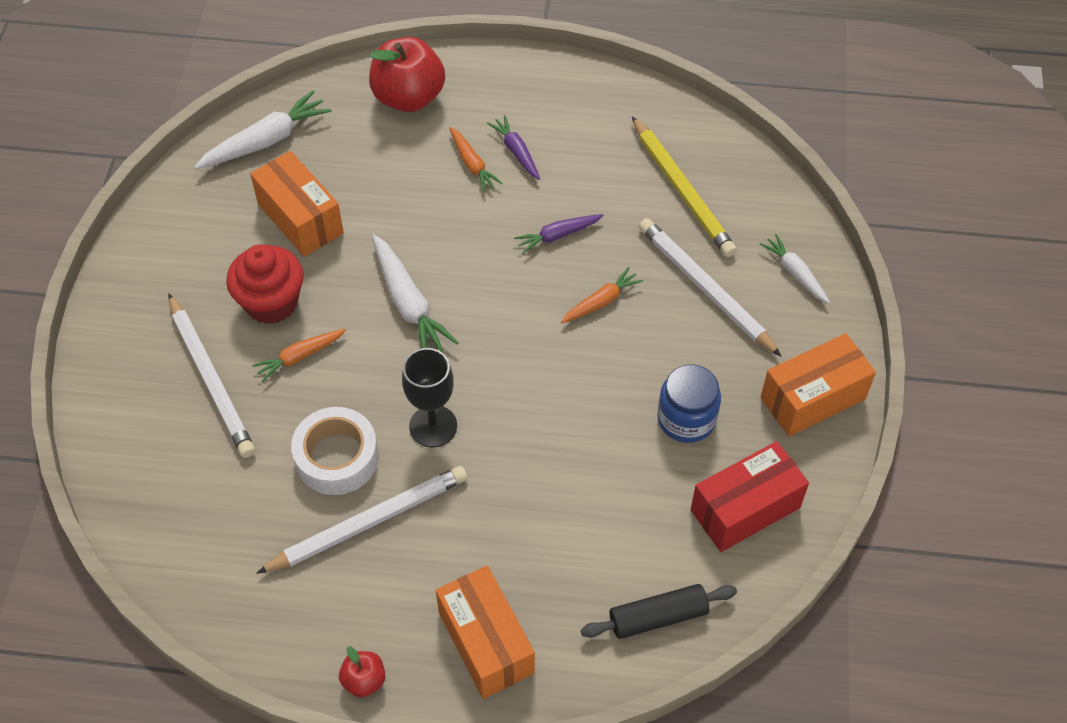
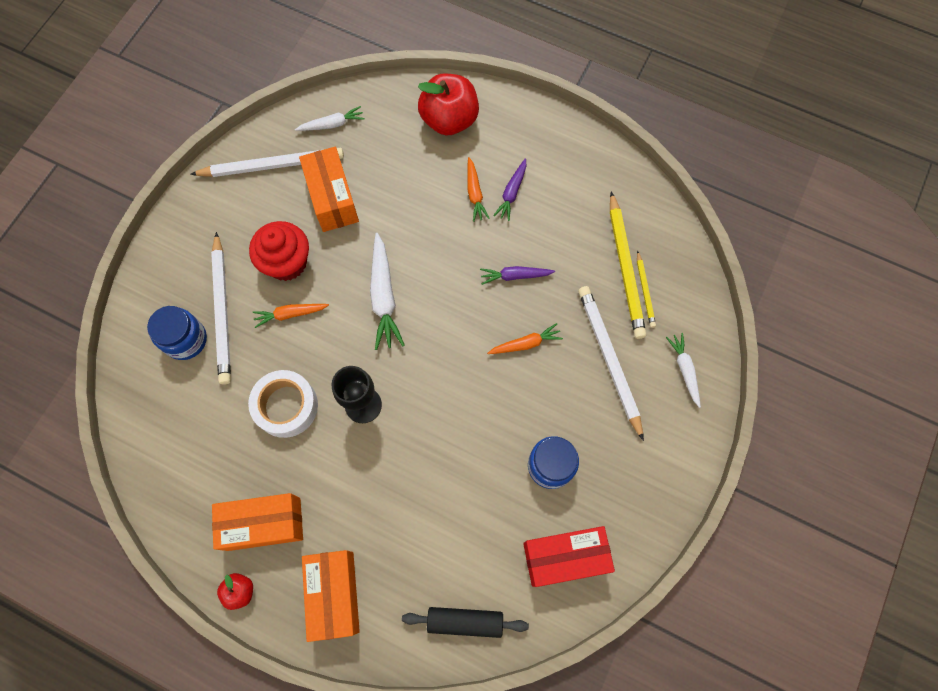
camera: 20 degrees right, 15 degrees up
(176, 425) = (185, 340): none -> blue jar
(266, 140) = (332, 124): white carrot -> white carrot, size x0.61
(368, 522) = (289, 467): white pencil -> white pencil (272, 165)
(516, 152) = (512, 193): purple carrot -> purple carrot turned 150 degrees counterclockwise
(714, 207) = (645, 291): none -> yellow pencil
(813, 398) = (654, 483): orange box -> orange box (264, 524)

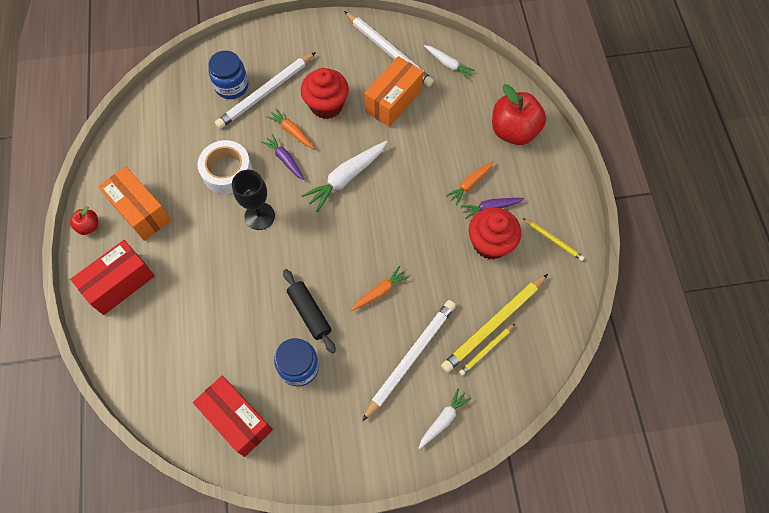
camera: 55 degrees right, 5 degrees down
(334, 594) = (120, 283): orange box -> red box
(465, 621) = (150, 379): black rolling pin -> black rolling pin (310, 313)
(515, 276) = (426, 251): purple carrot -> purple carrot (285, 159)
(526, 344) = (380, 291): orange carrot -> orange carrot turned 75 degrees counterclockwise
(546, 217) = (490, 243): none -> red cupcake
(581, 165) = (553, 240): none -> yellow pencil

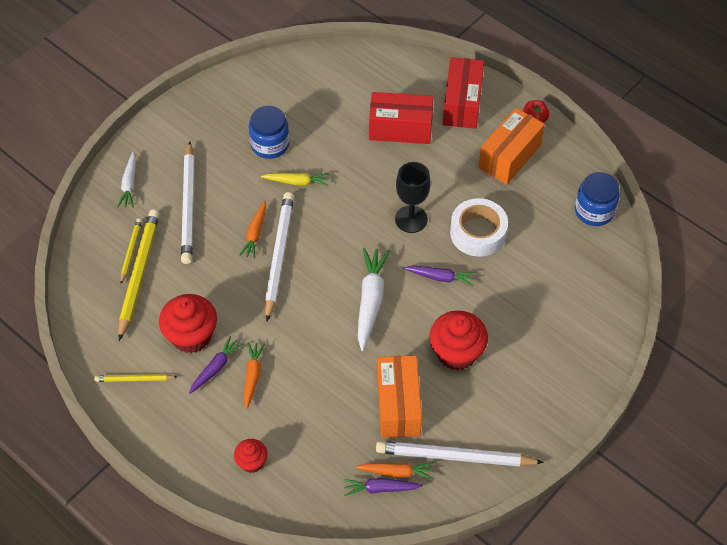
camera: 140 degrees right, 10 degrees down
(140, 211) = (509, 156): orange box -> orange box turned 60 degrees counterclockwise
(231, 86) = (562, 306): blue jar -> blue jar (594, 211)
(237, 419) = (283, 88): red box -> red box (400, 129)
(266, 92) = (525, 323): white pencil -> white pencil (279, 256)
(292, 131) = (461, 305): orange carrot -> orange carrot (397, 472)
(310, 313) = (297, 182): black rolling pin -> yellow carrot
(448, 64) = (380, 488): white carrot -> purple carrot
(514, 131) = (252, 462): red apple -> red cupcake

